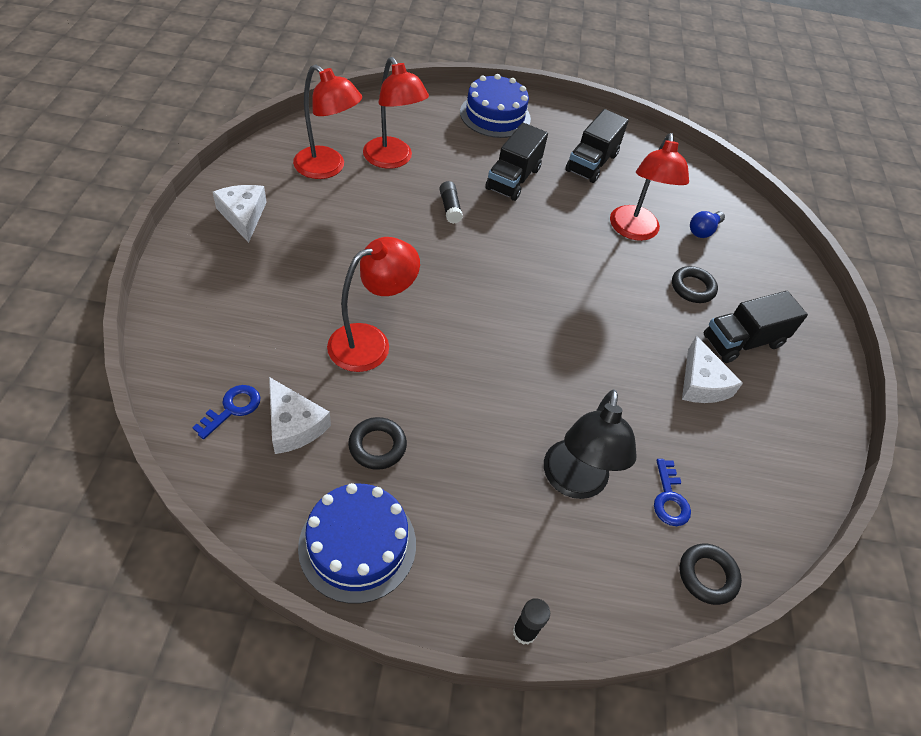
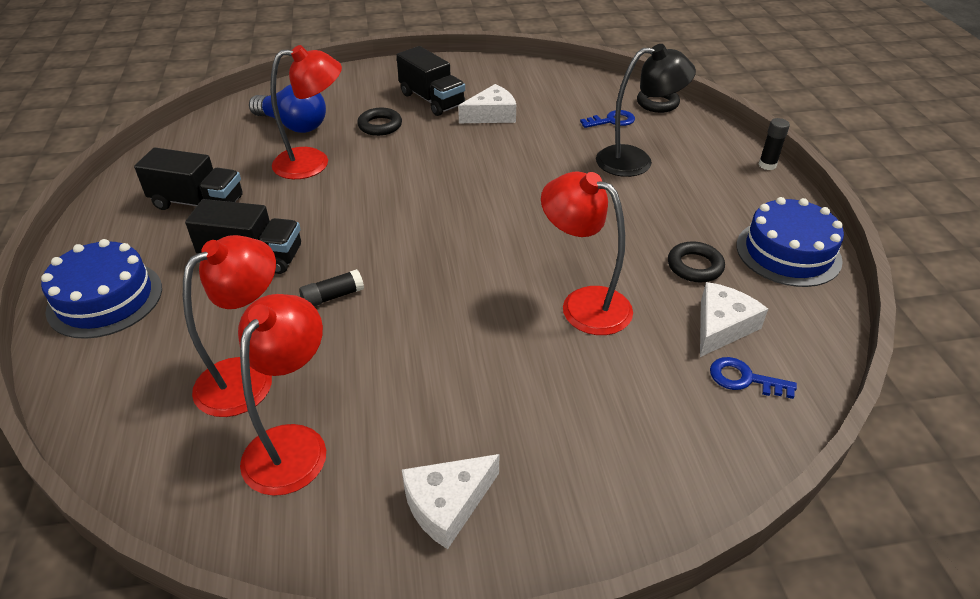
camera: 100 degrees left, 10 degrees down
(703, 231) = (293, 125): blue light bulb -> blue light bulb, size x1.75

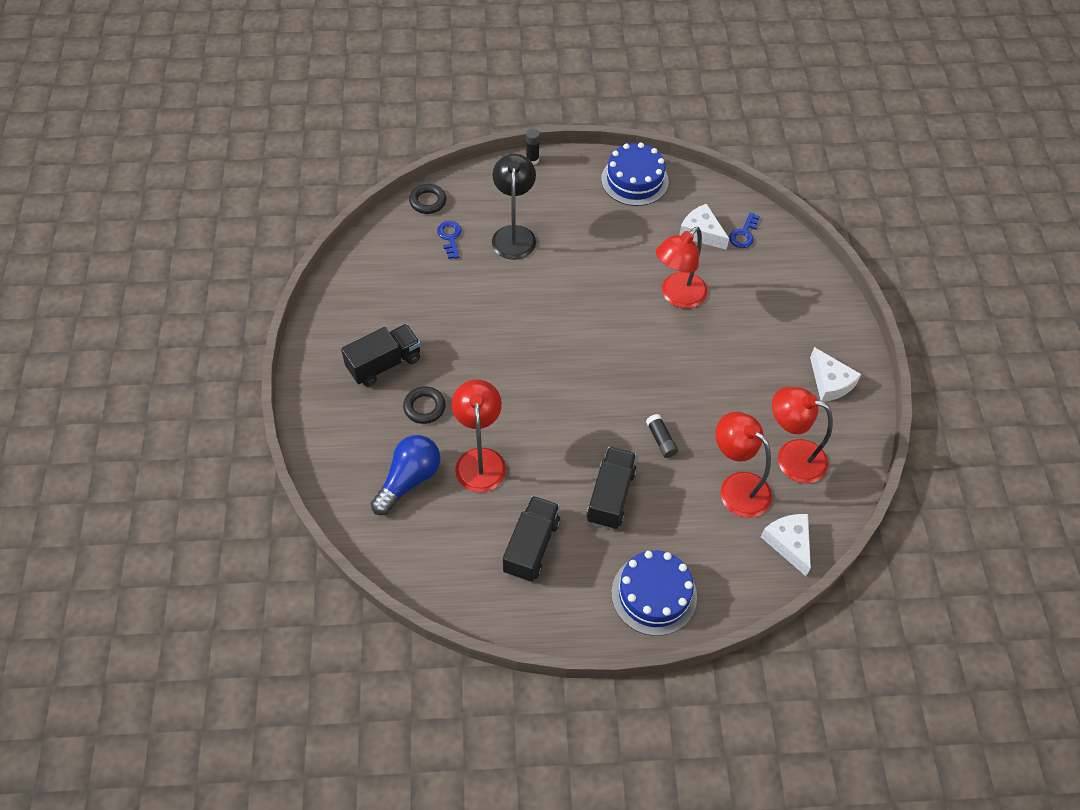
camera: 85 degrees left, 15 degrees up
(491, 115) = (422, 320): white cheese -> white cheese (789, 543)
(695, 266) = (644, 231): black ring -> none

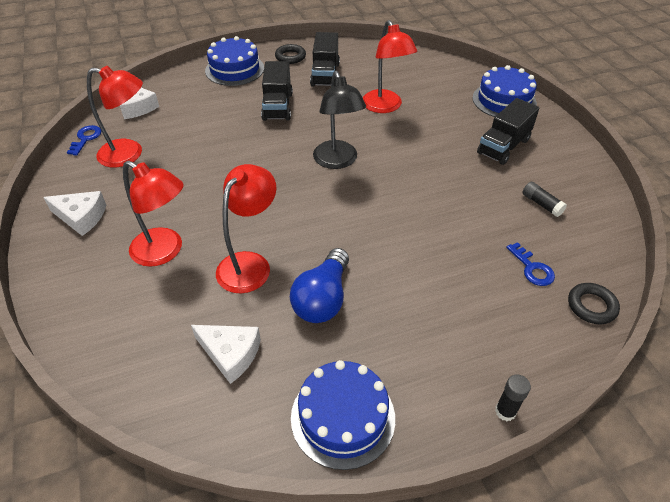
camera: 165 degrees right, 10 degrees down
(333, 432) = (504, 100): none -> blue cake
(409, 480) = (429, 88): blue light bulb -> blue light bulb (323, 299)
(424, 407) = (448, 127): black ring -> black ring (290, 57)
(514, 234) = (464, 290): black lamp -> black lamp (337, 161)
(661, 440) = (245, 144): black glue stick -> black glue stick (541, 204)
(736, 487) = (177, 128): red lamp -> red lamp (165, 251)
(744, 234) = (171, 367): blue key -> blue key (86, 138)
(830, 382) = (81, 217): white cheese -> white cheese turned 150 degrees clockwise

